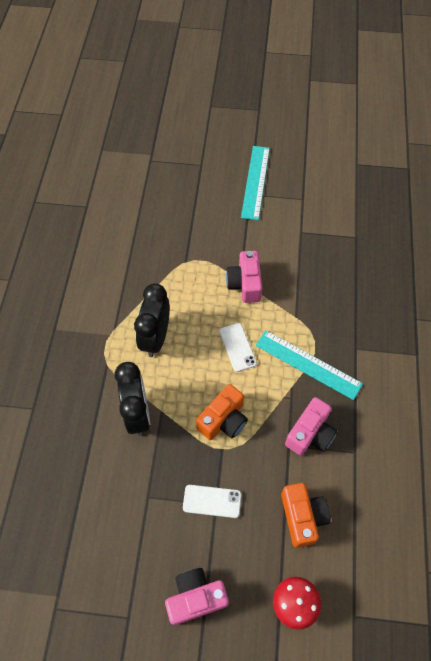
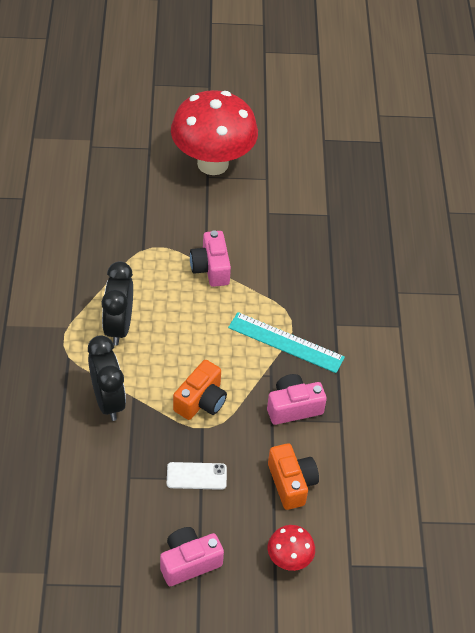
camera: 10 degrees left, 10 degrees down
(237, 347) = (209, 330): white phone -> none
(255, 182) = (213, 163): turquoise ruler -> red mushroom
(310, 433) = (293, 407): pink camera -> pink camera turned 135 degrees counterclockwise

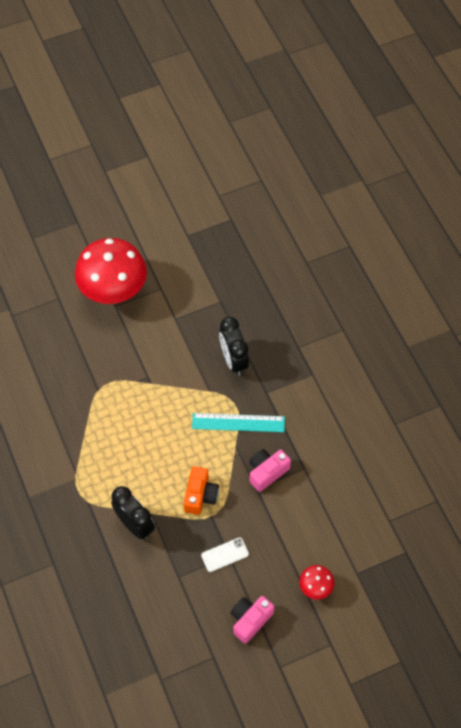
camera: 20 degrees left, 10 degrees up
(119, 327) = (112, 462): black clock -> black clock (233, 360)
(211, 268) = (156, 384): pink camera -> none
(291, 483) = (291, 531): orange camera -> none

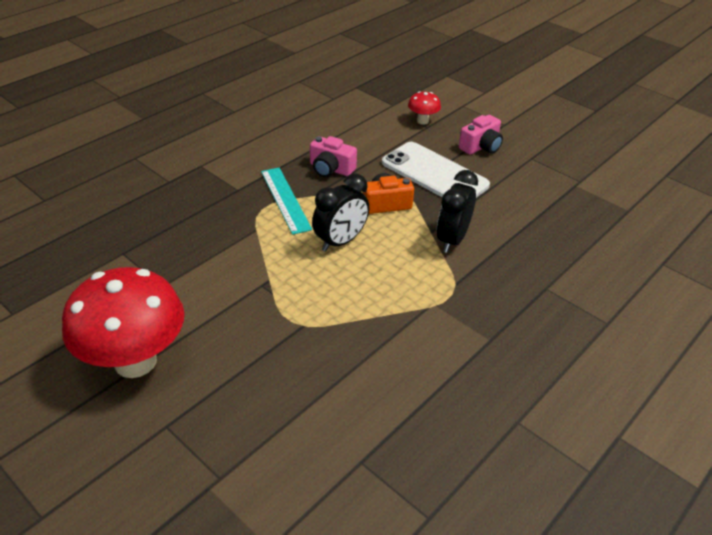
camera: 115 degrees left, 20 degrees down
(225, 554) = (434, 174): white phone -> white phone, size x2.23
(233, 360) = (206, 222): black clock -> black clock (340, 241)
(250, 620) = (481, 147): pink camera -> pink camera turned 60 degrees counterclockwise

